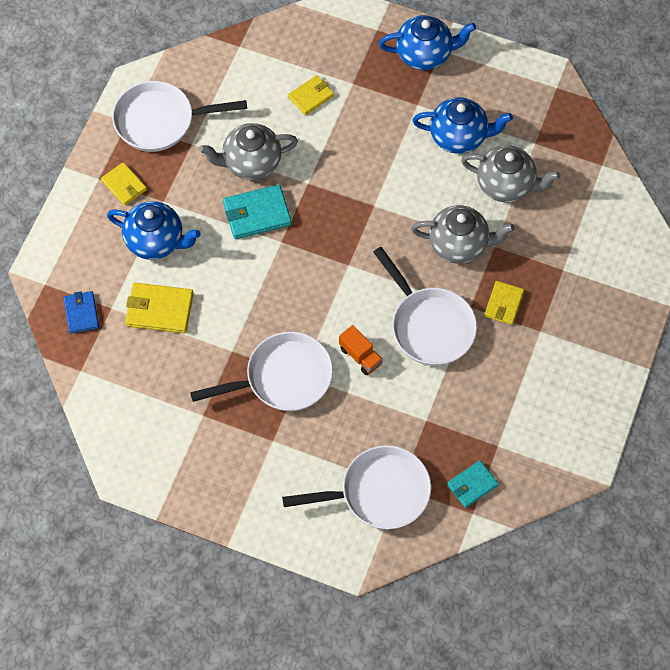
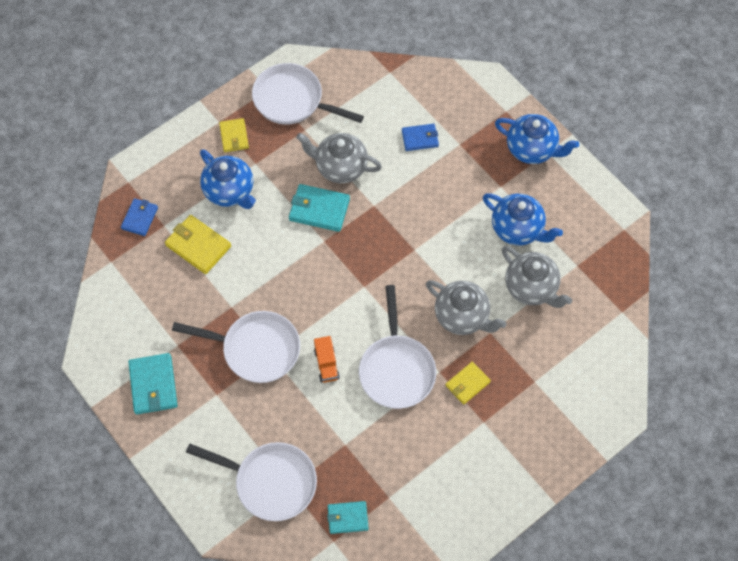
camera: 30 degrees right, 0 degrees up
(204, 465) = (153, 385): none -> turquoise wallet
(311, 96) = (420, 138): yellow wallet -> blue wallet

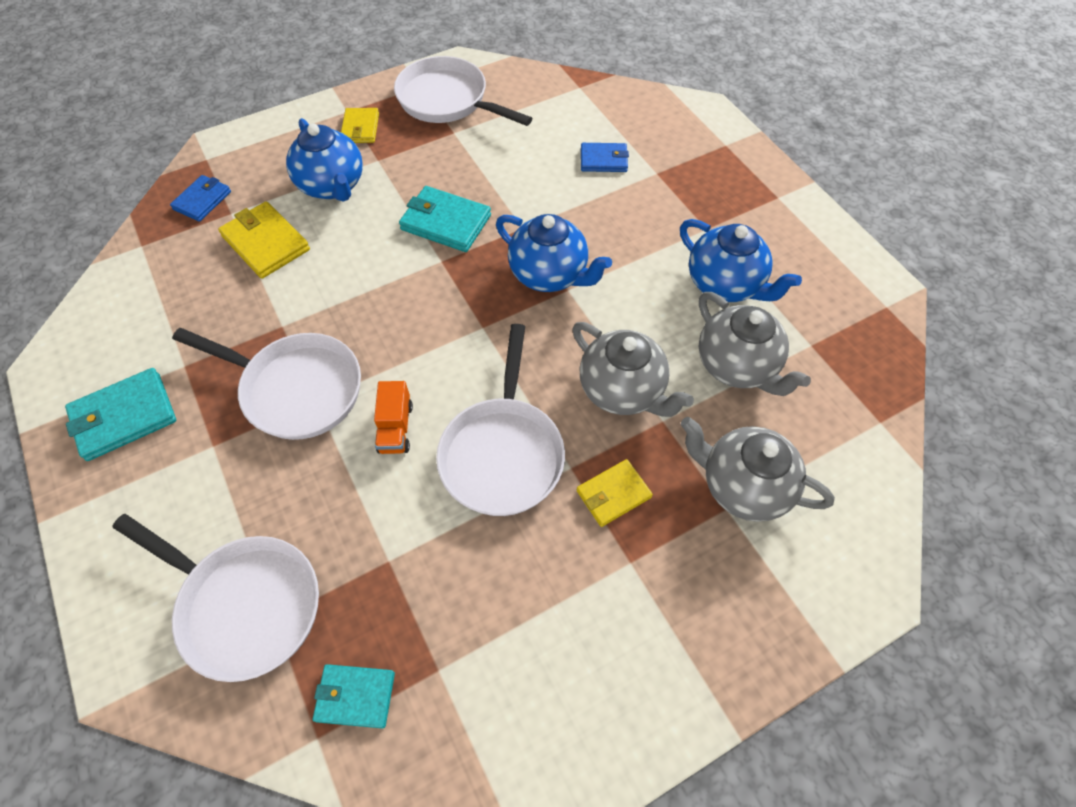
camera: 10 degrees right, 5 degrees down
(153, 385) = (124, 416): turquoise wallet -> turquoise wallet turned 60 degrees clockwise
(340, 167) = (488, 178): grey teapot -> grey teapot (742, 486)
(532, 149) = (757, 191): blue teapot -> blue teapot (550, 274)

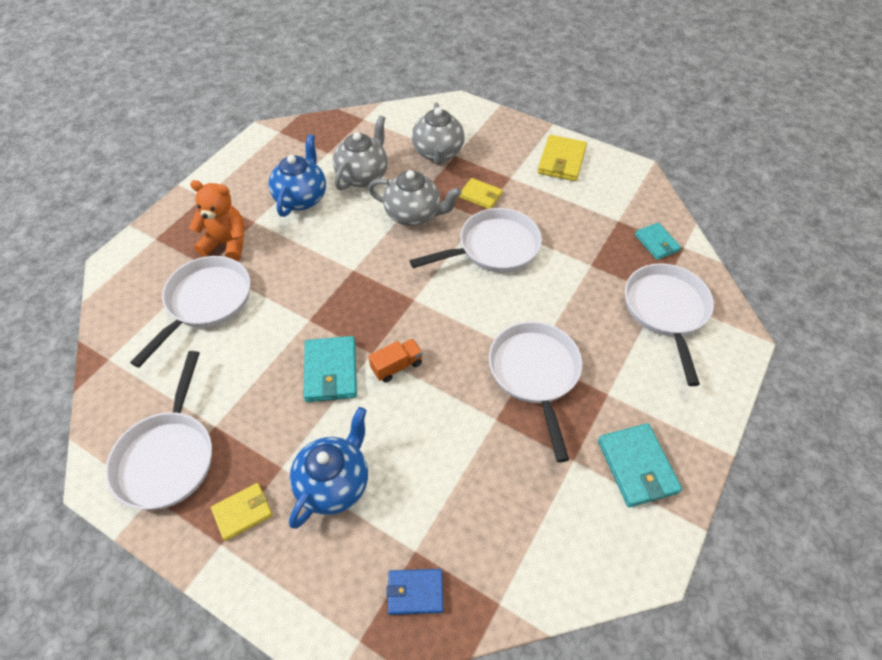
camera: 120 degrees left, 5 degrees down
(124, 416) = (637, 466): turquoise wallet -> turquoise wallet turned 45 degrees clockwise
(266, 243) = (429, 491): yellow wallet -> yellow wallet (561, 161)
(395, 428) = (518, 304): orange truck -> orange truck (397, 366)
(550, 274) = (346, 284): blue teapot -> none
(604, 160) = (206, 302): blue wallet -> white pan
(623, 390) = (414, 215): grey teapot -> grey teapot turned 90 degrees clockwise
(682, 196) = (227, 244): none -> orange teddy bear

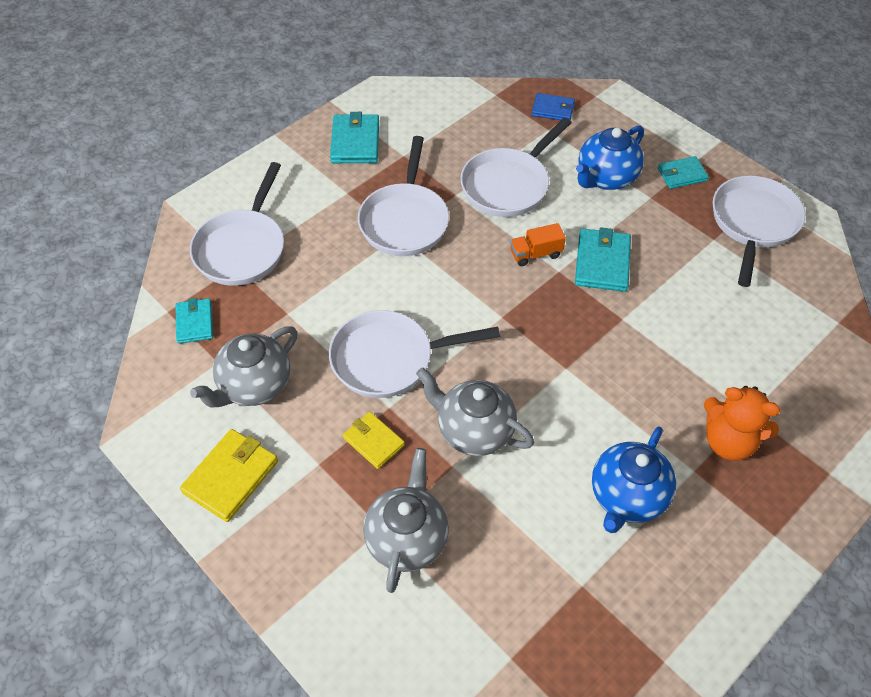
camera: 165 degrees left, 0 degrees up
(206, 302) = (743, 364): white pan -> white pan (508, 185)
(243, 512) = (682, 174): yellow wallet -> turquoise wallet
(363, 176) = (532, 519): grey teapot -> grey teapot (254, 386)

